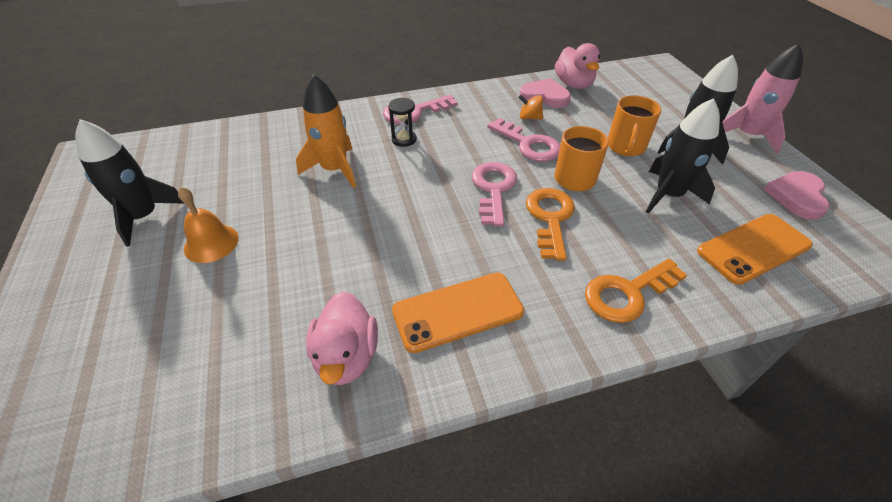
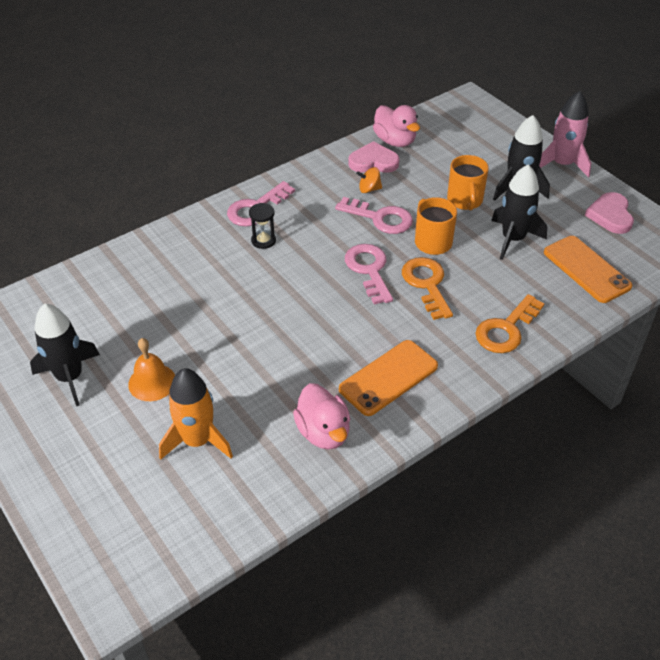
camera: 20 degrees left, 0 degrees up
(334, 169) = (216, 287): orange rocket -> orange rocket (197, 440)
(753, 248) = (586, 269): orange phone -> orange phone turned 75 degrees counterclockwise

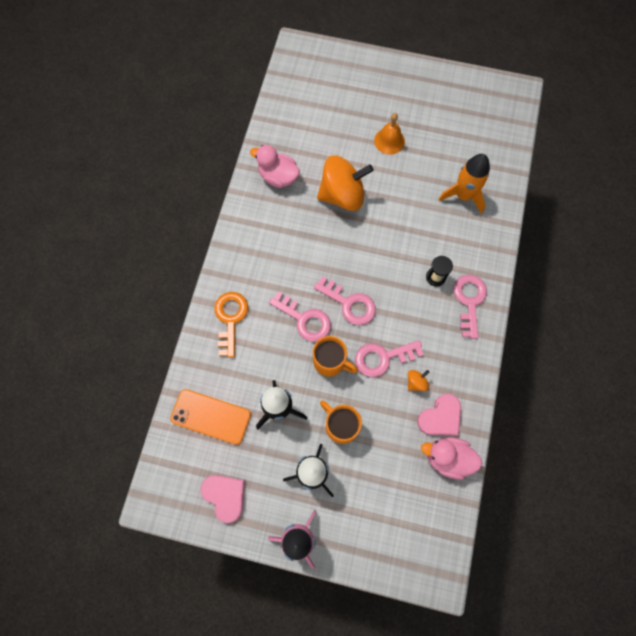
camera: 140 degrees right, 25 degrees up
(70, 377) = (431, 114): black rocket -> none
(197, 440) = (334, 129): orange rocket -> orange rocket (463, 195)
(270, 363) = (342, 195): none -> orange spinning top
(388, 378) = (272, 233): orange phone -> none
(427, 284) = (304, 319): orange key -> pink key

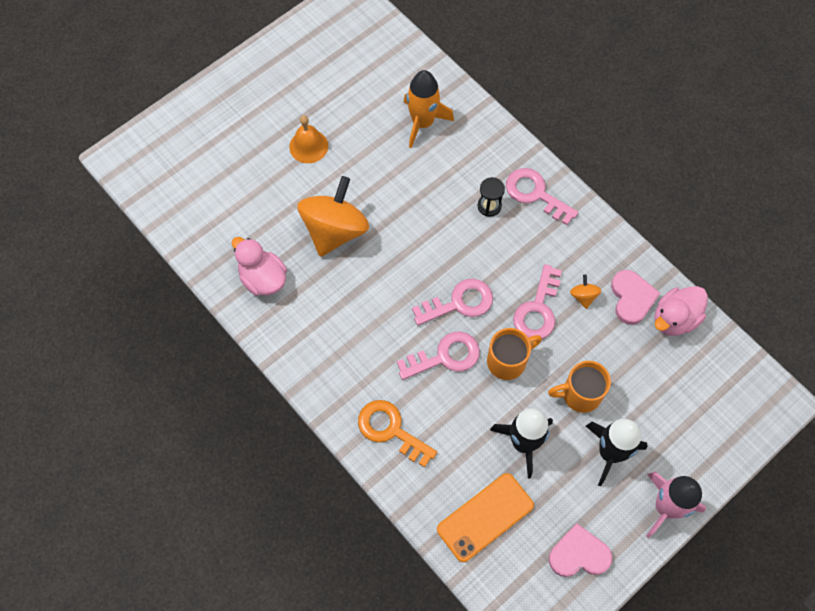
camera: 55 degrees left, 5 degrees down
(278, 177) = (263, 278): pink duck -> pink duck turned 75 degrees clockwise

